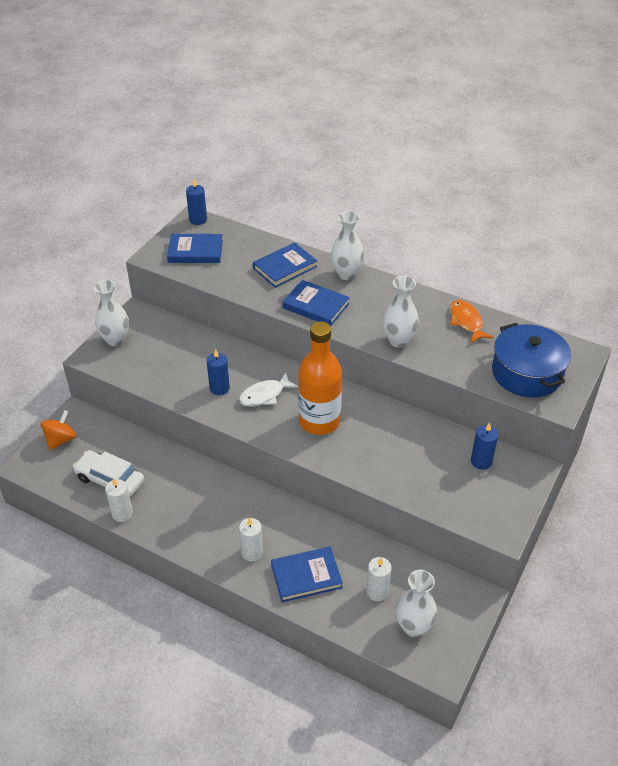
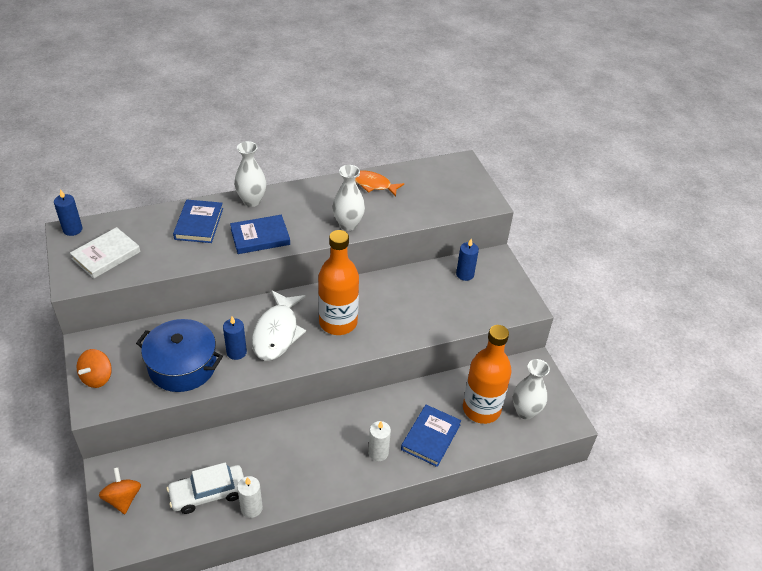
camera: 50 degrees left, 0 degrees up
(115, 340) = (97, 378): white vase -> orange spinning top
(195, 251) = (106, 255): blue book -> white book
(264, 395) = (277, 333): white fish -> white fish, size x1.55
(377, 591) = (481, 409): white candle -> orange bottle
(526, 373) = (448, 194): blue pot -> blue pot (182, 366)

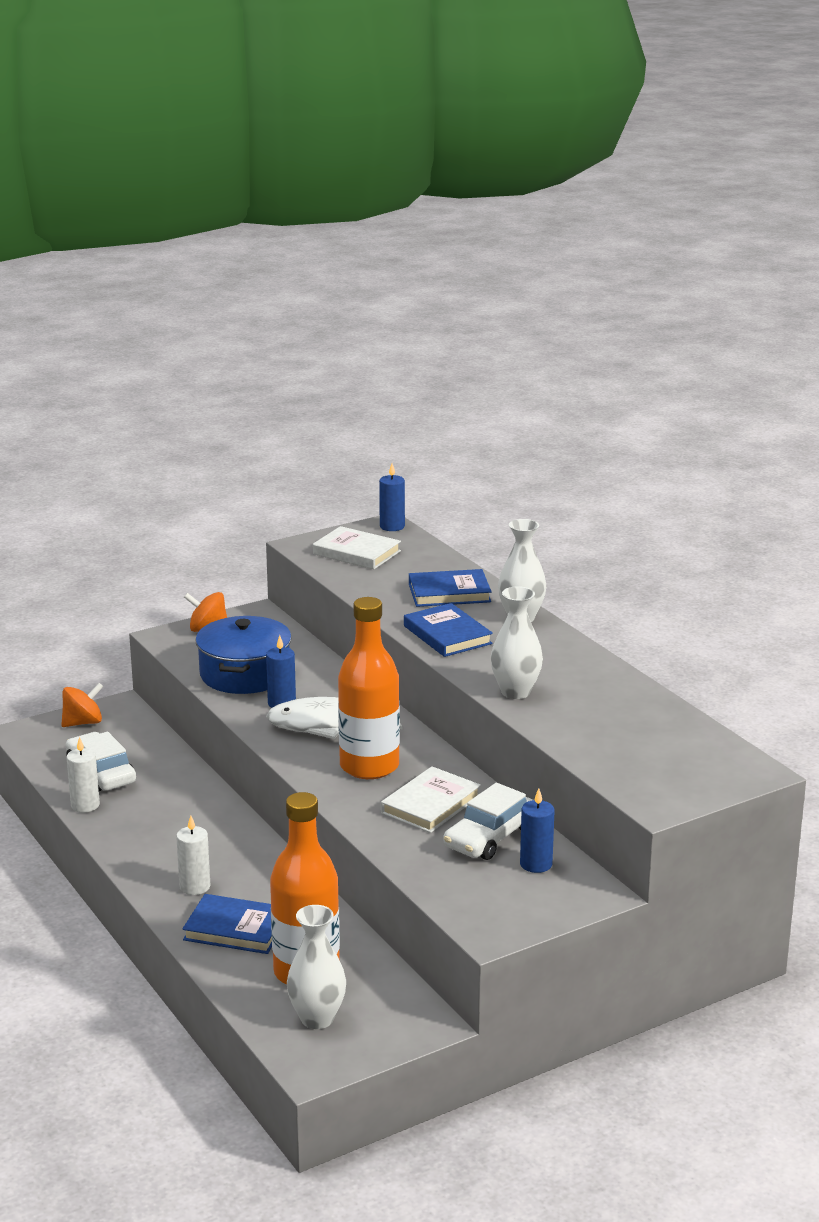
camera: 80 degrees right, 20 degrees down
(373, 184) = (628, 700): orange fish -> none
(391, 303) = (430, 804): none -> white book
(433, 286) = (490, 837): none -> white car

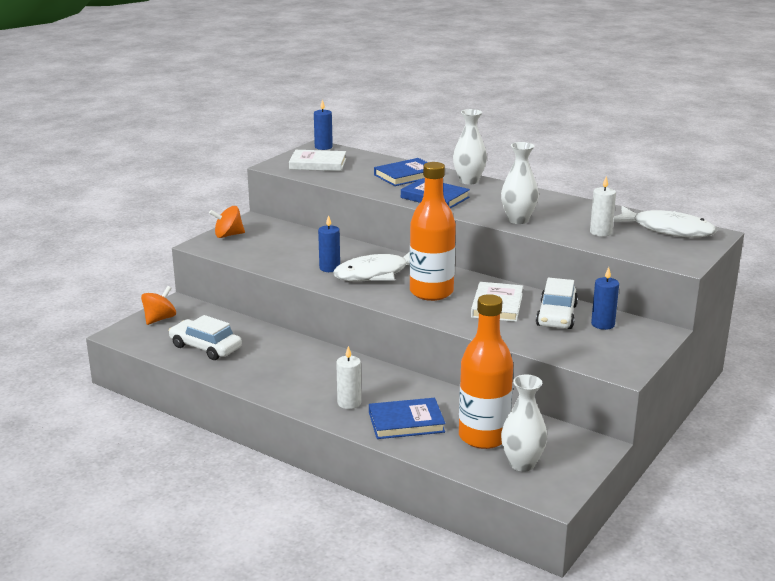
camera: 25 degrees left, 0 degrees up
(85, 805) = (214, 370): white candle -> white candle (600, 232)
(245, 674) = (284, 256): blue pot -> none
(698, 751) = (667, 230): none -> white fish

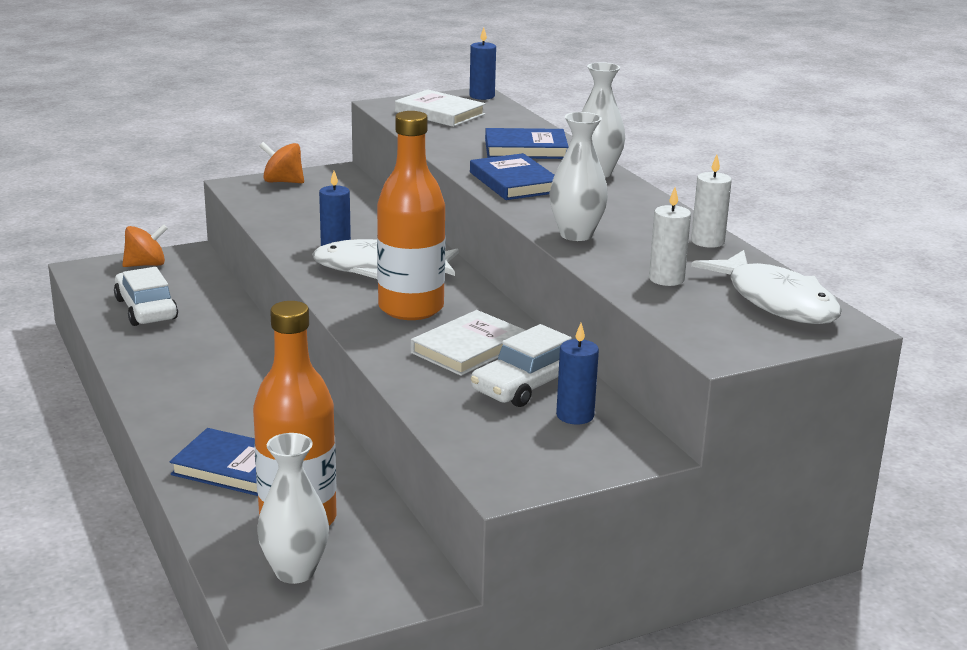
camera: 30 degrees right, 0 degrees up
(349, 403) = (203, 422): white candle -> white candle (707, 241)

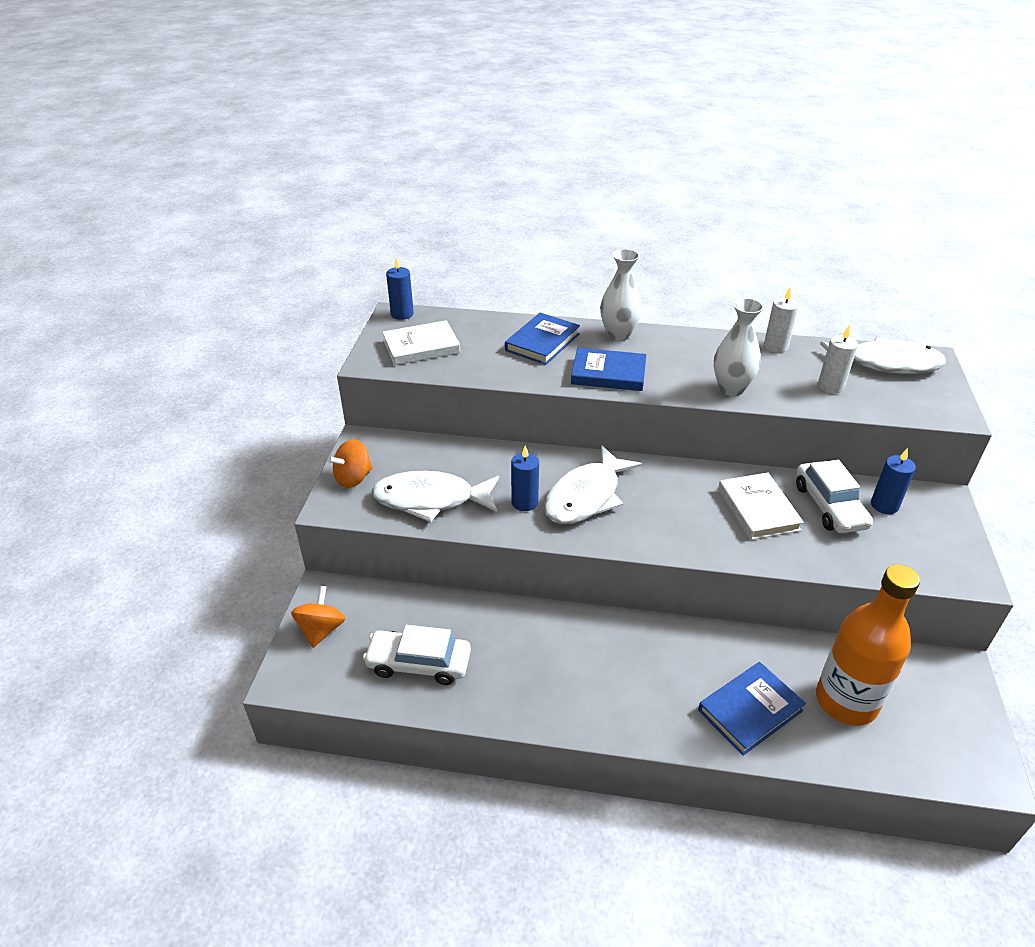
camera: 55 degrees left, 15 degrees up
(291, 213) = (430, 499): none -> white fish
(295, 571) = (919, 732): white vase -> none
(411, 308) = (672, 509): orange bottle -> none

